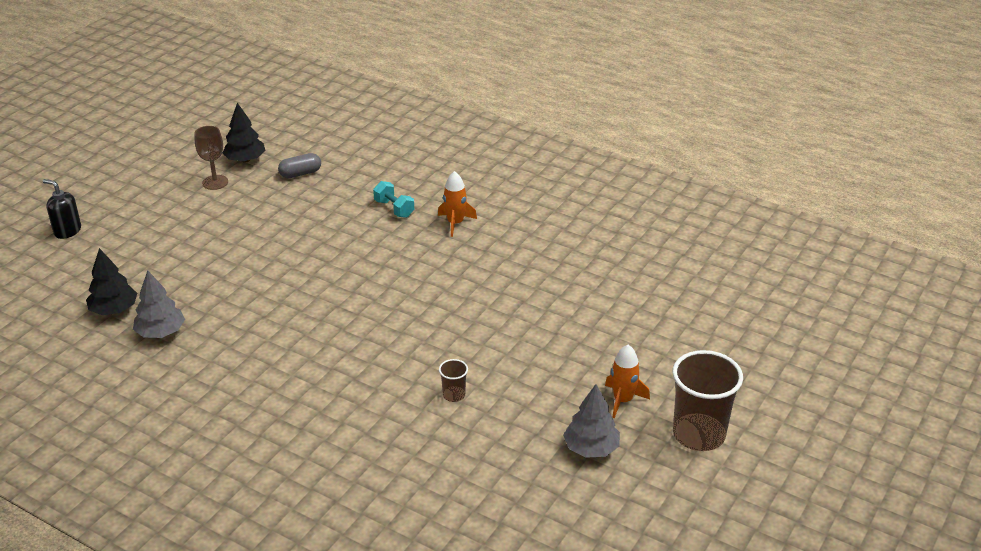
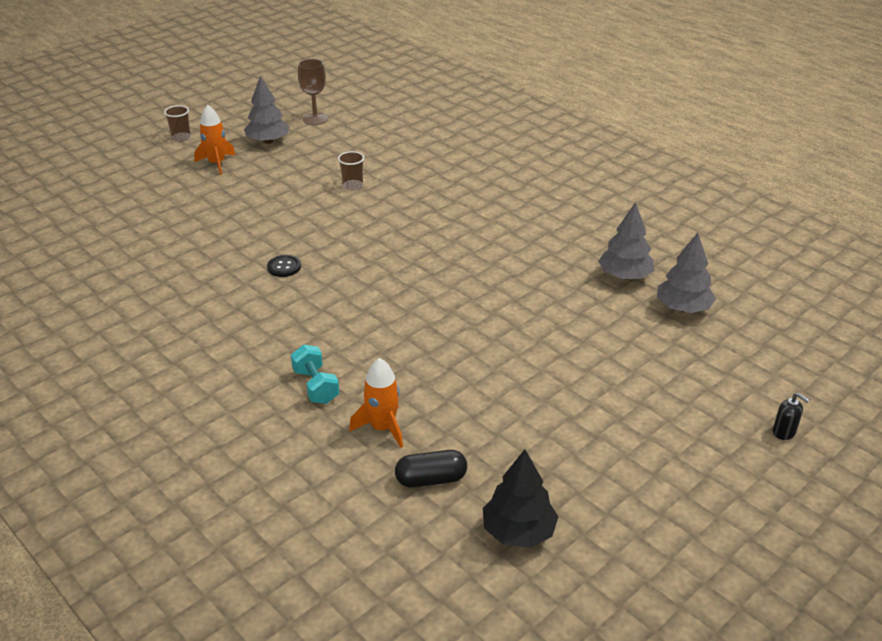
camera: 165 degrees left, 0 degrees up
(67, 231) = (784, 432): black soap dispenser -> black soap dispenser, size x0.62
(114, 310) = (683, 308): black tree -> grey tree
(215, 182) = (570, 487): brown goblet -> brown goblet (315, 119)
(300, 174) = (431, 479): grey capsule -> black capsule
(455, 223) = (249, 350): orange rocket -> orange rocket (382, 428)
(469, 290) = (284, 267): none -> black button
(698, 434) = (181, 138): brown cup -> brown cup, size x0.44

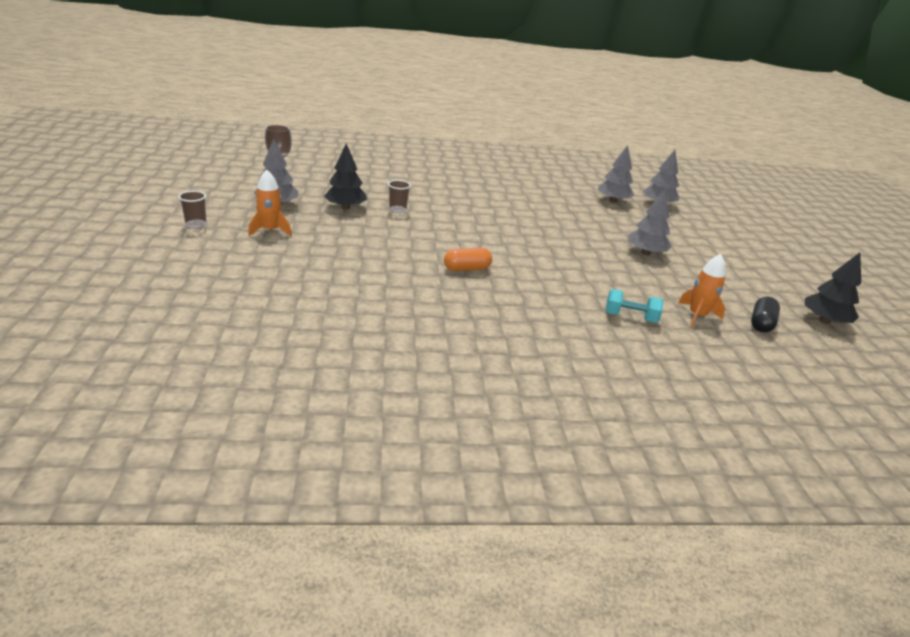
camera: 55 degrees left, 5 degrees down
(284, 267) = (467, 269): black button -> orange capsule
(314, 165) = (345, 207): none -> black tree
(500, 347) = (645, 253): none -> grey tree
(784, 432) = (780, 233): black soap dispenser -> none

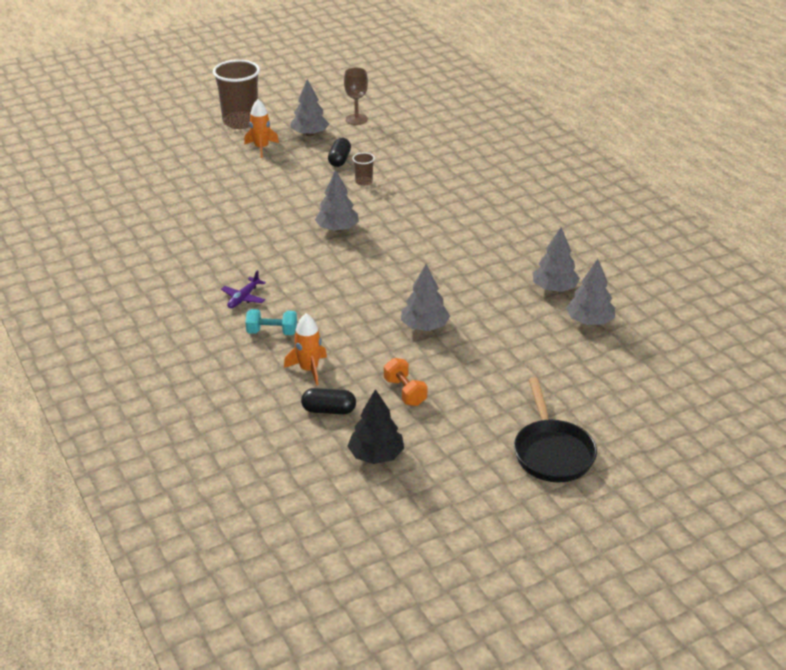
camera: 70 degrees right, 5 degrees up
(196, 225) = (240, 122): brown cup -> brown cup, size x2.25
(345, 207) = (339, 160): black tree -> black capsule
(467, 269) = (283, 240): orange capsule -> none
(469, 241) = (337, 229): none -> grey tree
(561, 315) = (243, 298): none -> purple plane
(630, 317) = (272, 332): turquoise dumbbell -> turquoise dumbbell turned 75 degrees counterclockwise
(736, 285) = (405, 392): none -> orange dumbbell
(811, 259) = (552, 452): none -> black pan

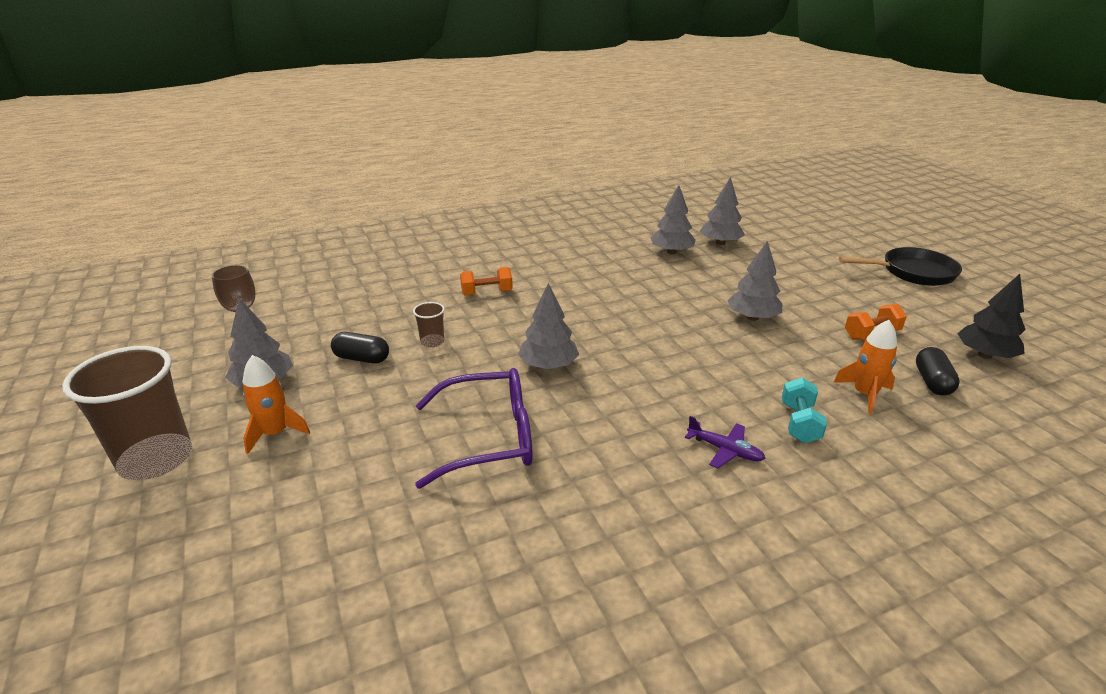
camera: 85 degrees left, 5 degrees down
(257, 213) = (489, 438): none -> purple glasses
(442, 195) = (487, 293): none -> orange dumbbell

